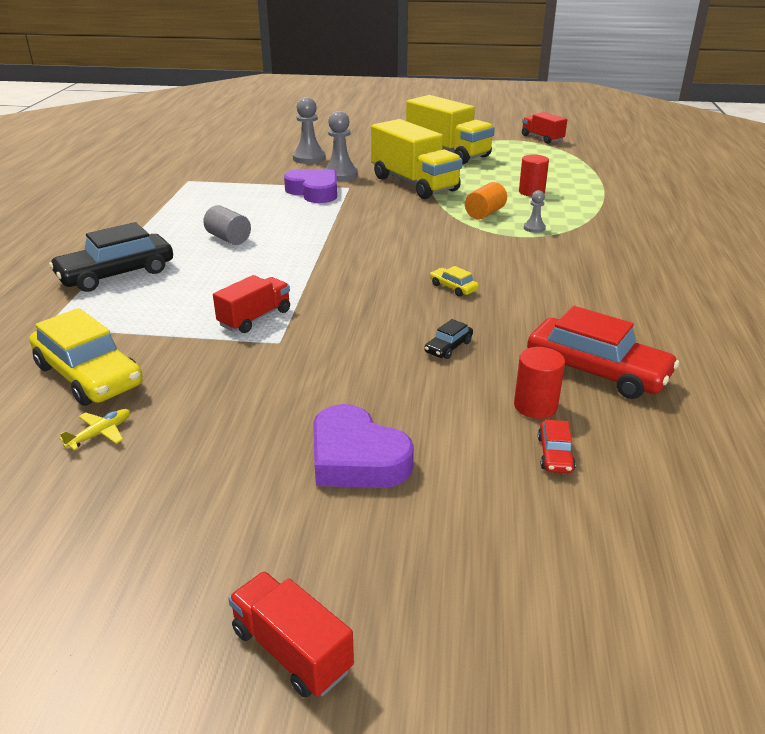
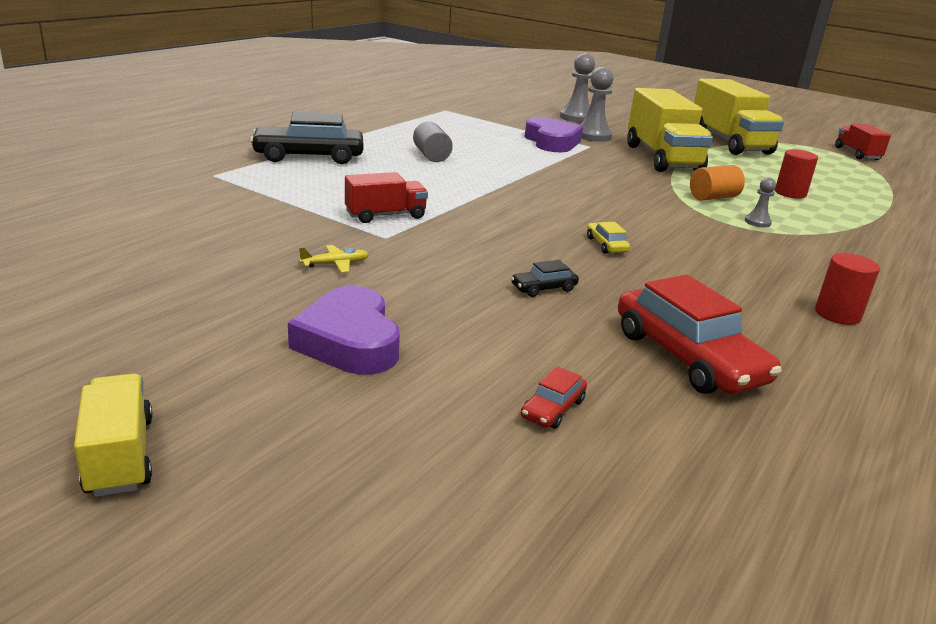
camera: 25 degrees right, 5 degrees down
(89, 375) = (205, 214): yellow car -> none
(100, 434) = (166, 254): yellow plane -> yellow plane (335, 264)
(291, 650) = (120, 456): red truck -> yellow truck
(535, 406) = (580, 363): red cylinder -> red cylinder (837, 314)

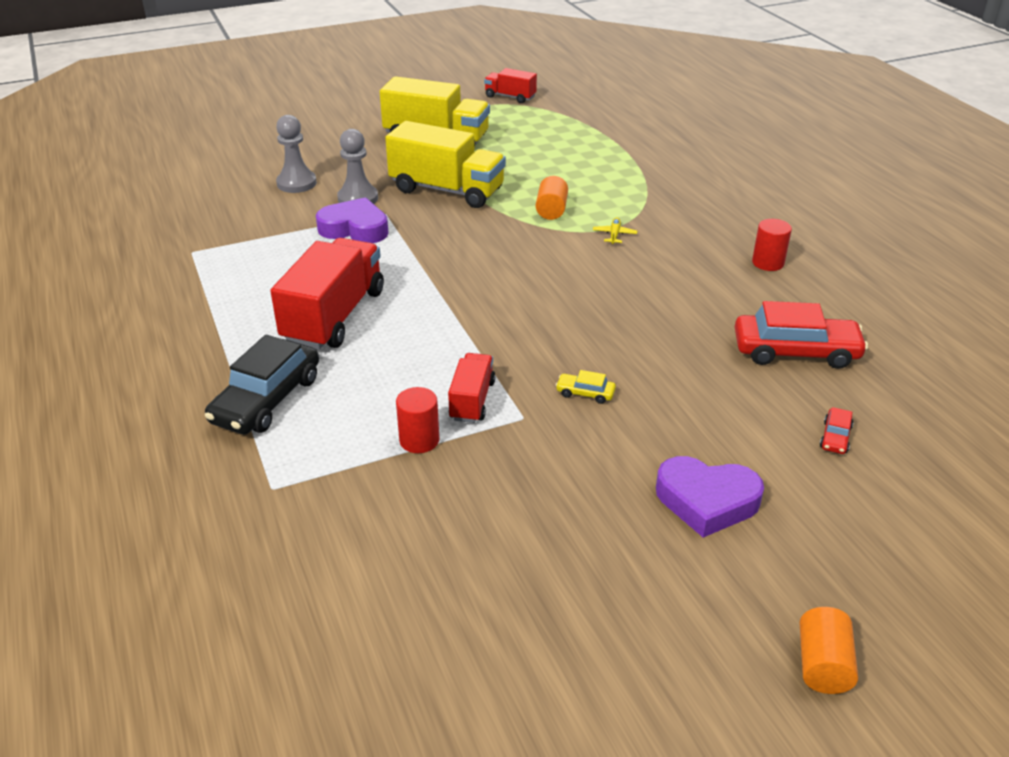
camera: 55 degrees left, 10 degrees up
(120, 456) = (822, 665): yellow truck -> orange cylinder
(335, 264) = (563, 466): yellow plane -> yellow plane (614, 235)
(431, 156) = (334, 316): grey cylinder -> red truck
(543, 288) = (668, 370): black car -> none
(553, 409) = (835, 437): red car -> red car turned 45 degrees clockwise
(606, 245) = (609, 306): yellow car -> yellow car (585, 393)
(757, 222) = (611, 216): grey pawn -> none
(790, 193) = (567, 171): red cylinder -> red cylinder (419, 440)

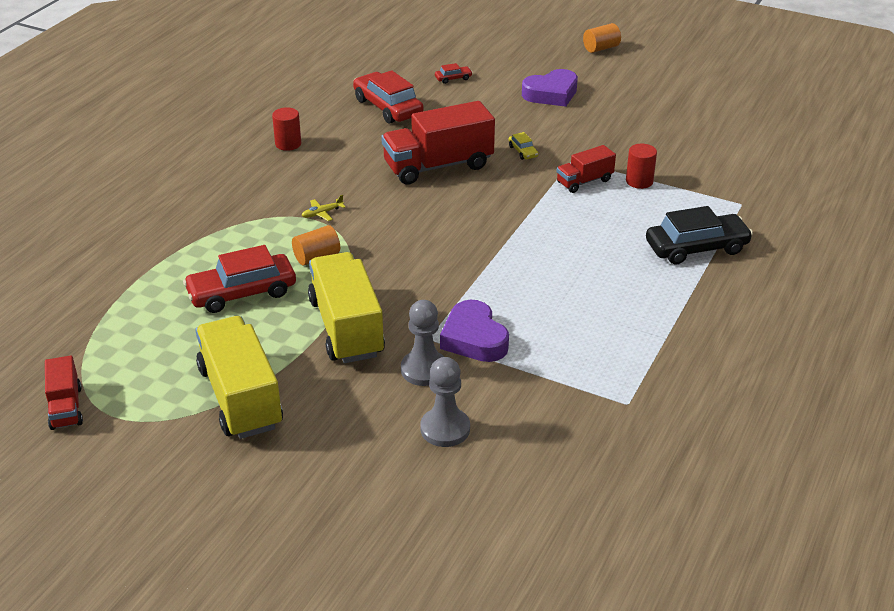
camera: 130 degrees left, 0 degrees up
(334, 316) = (591, 274): red truck -> red truck (438, 166)
(547, 171) = (242, 293): none -> red car
(706, 501) = (551, 94): purple heart -> purple heart turned 90 degrees clockwise

